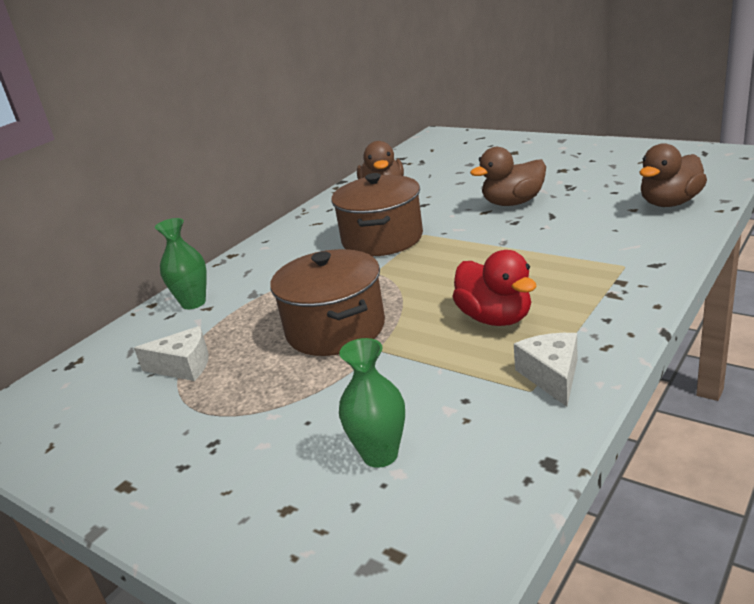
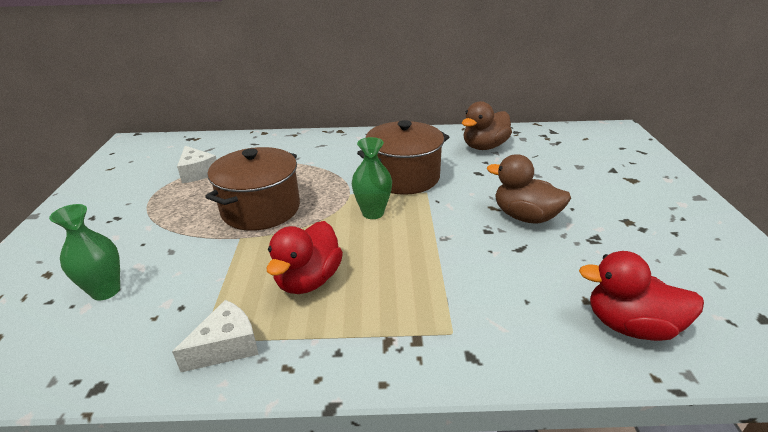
camera: 50 degrees right, 5 degrees up
(193, 303) = (272, 144): green vase -> green vase (373, 213)
(669, 203) = (630, 325): brown duck -> red duck

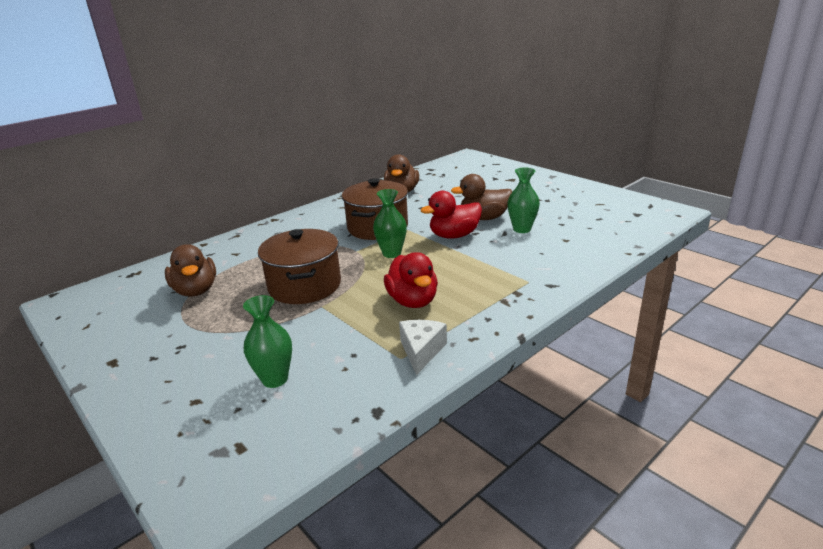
camera: 40 degrees left, 5 degrees down
(197, 172) = (196, 290): white cheese -> brown duck
(549, 254) = (522, 229): none -> green vase
(630, 325) = (595, 240): red duck -> red duck (454, 235)

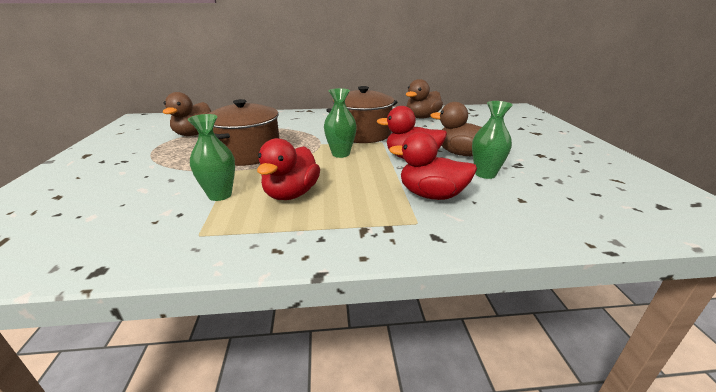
camera: 35 degrees right, 0 degrees up
(275, 379) = (111, 205): green vase -> green vase (220, 195)
(421, 351) = (221, 238): white cheese -> none
(510, 259) = (431, 195): none -> red duck

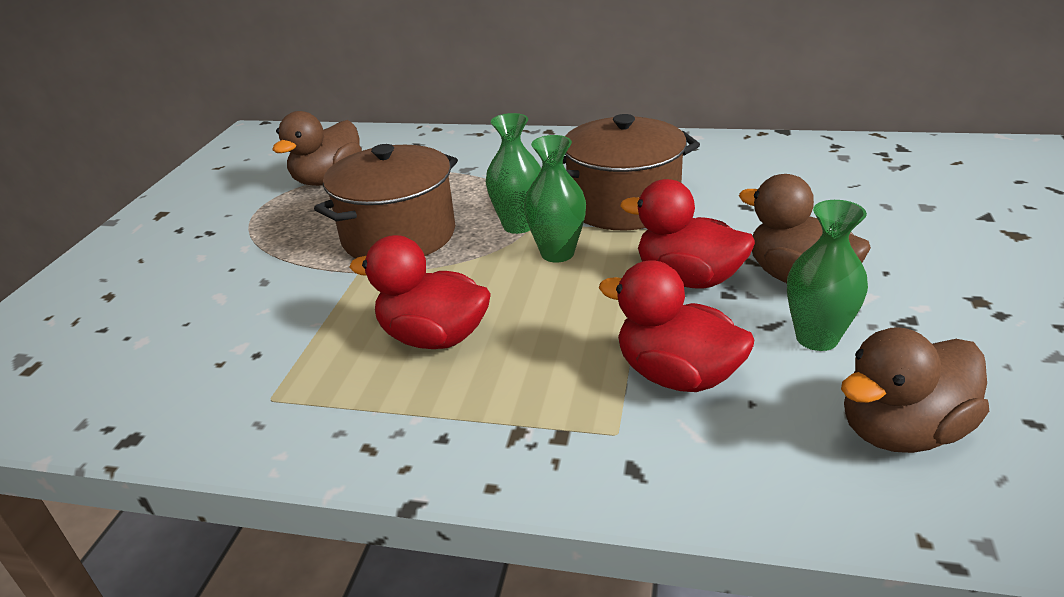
camera: 20 degrees right, 5 degrees up
(220, 195) = (324, 324): green vase -> green vase (518, 225)
(291, 194) = (433, 337): red duck -> red duck turned 75 degrees clockwise
(422, 117) = (771, 166): brown duck -> brown duck (901, 431)

